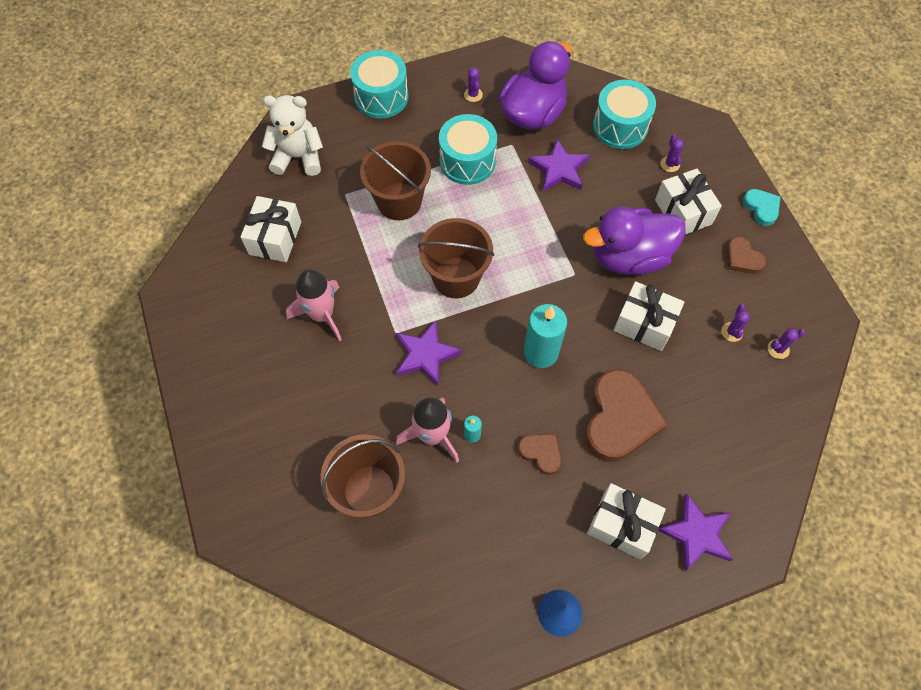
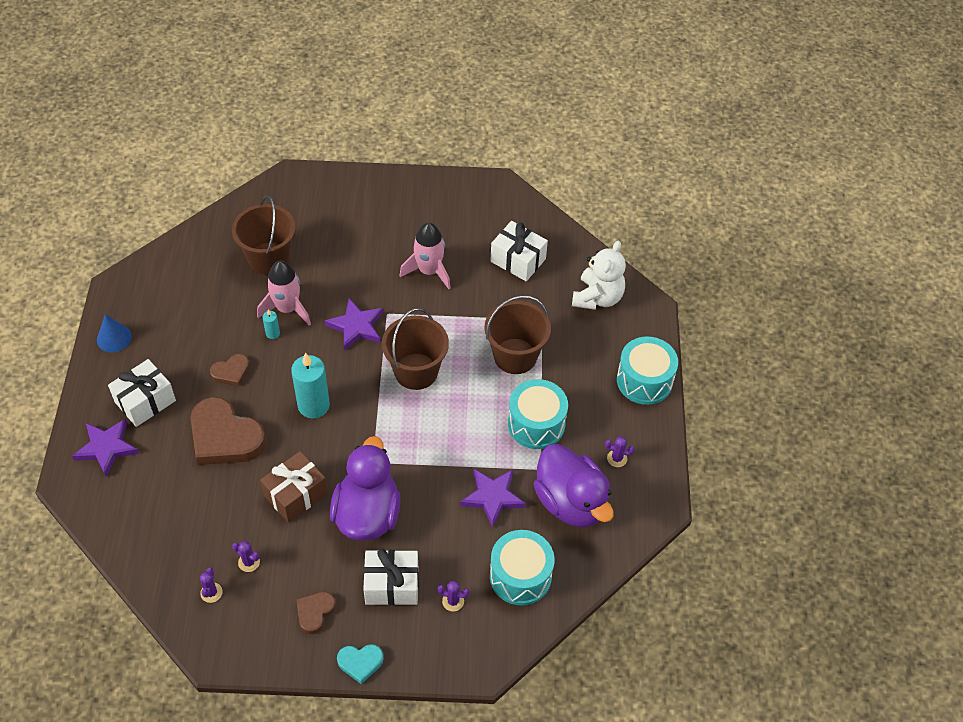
camera: 110 degrees right, 10 degrees down
(644, 324) = (296, 494): white gift -> brown gift
(742, 258) = (315, 612): brown heart -> brown heart turned 45 degrees counterclockwise

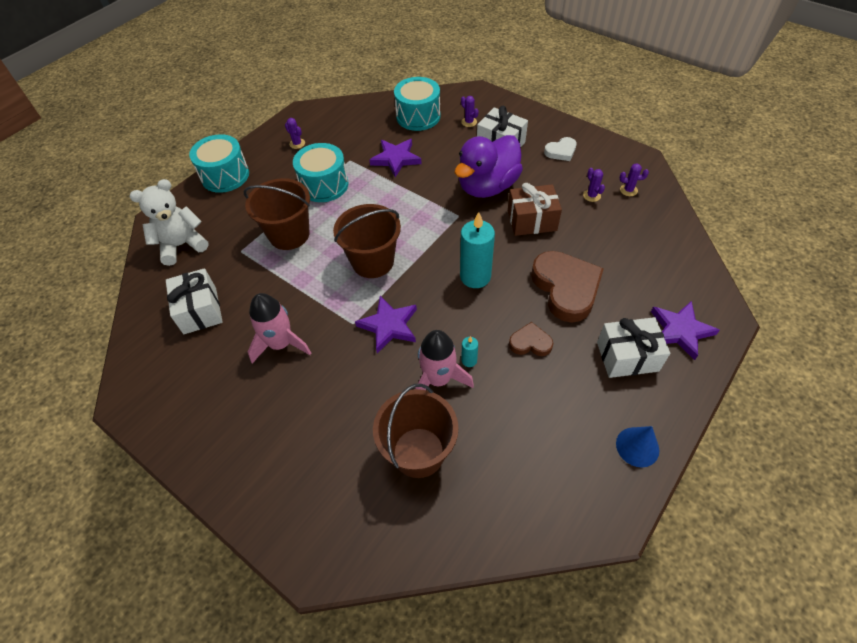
camera: 140 degrees left, 0 degrees up
(211, 592) = (628, 190): purple cactus -> purple cactus turned 60 degrees clockwise
(315, 612) = (561, 151): brown heart -> white heart
(360, 663) = (547, 119): turquoise heart -> none
(571, 502) = (350, 135): purple duck -> none

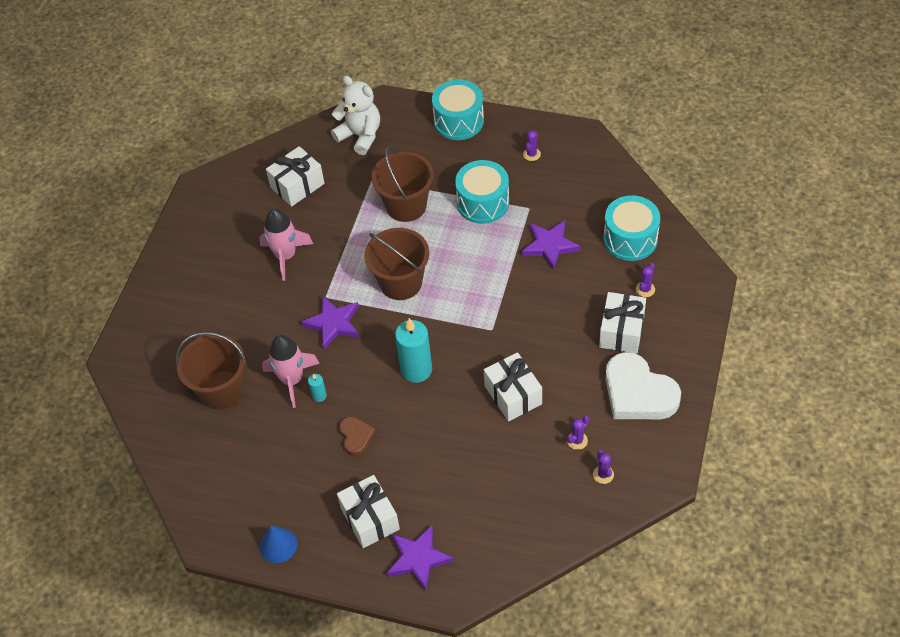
camera: 70 degrees right, 0 degrees up
(487, 186) = (546, 340): purple duck -> none
(532, 220) = (513, 395): brown gift -> white gift
(561, 151) = (638, 393): white heart -> white heart, size x2.00
(566, 288) = (433, 449): brown heart -> none

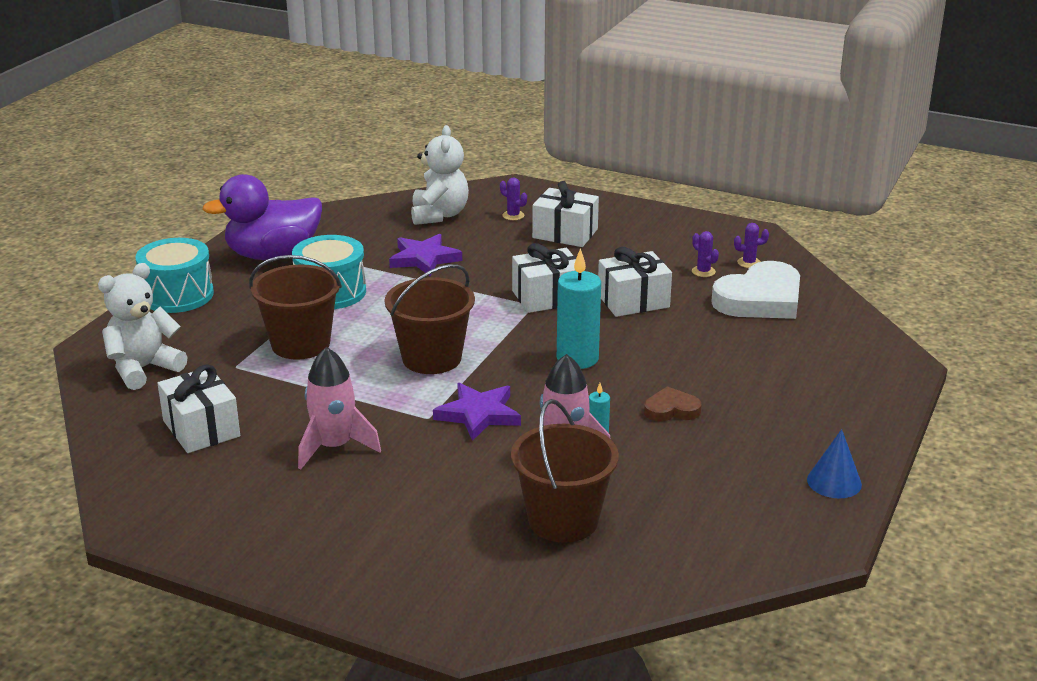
camera: 85 degrees left, 25 degrees down
(370, 519) = (796, 408): white gift -> white gift (547, 297)
(418, 559) = (853, 380): purple star -> none
(531, 154) = (273, 255): purple cactus -> purple duck
(630, 239) = (439, 215): turquoise drum -> white teddy bear
(638, 393) = (649, 234): white heart -> white heart (760, 299)

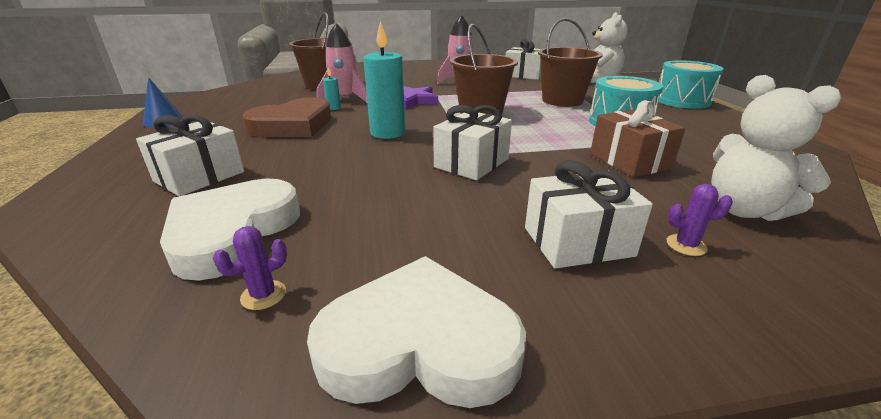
camera: 145 degrees right, 0 degrees up
(273, 255) = (719, 130): purple duck -> none
(424, 259) = (629, 161): purple star -> brown gift
(633, 301) = (388, 183): white gift -> white gift (199, 176)
(671, 410) = (293, 125): brown heart -> brown heart, size x2.00
(689, 228) = (419, 343): none -> white heart
(703, 271) = (332, 249): purple cactus -> none

